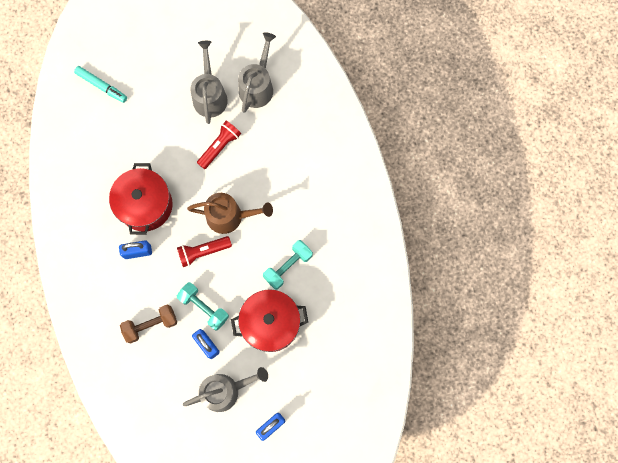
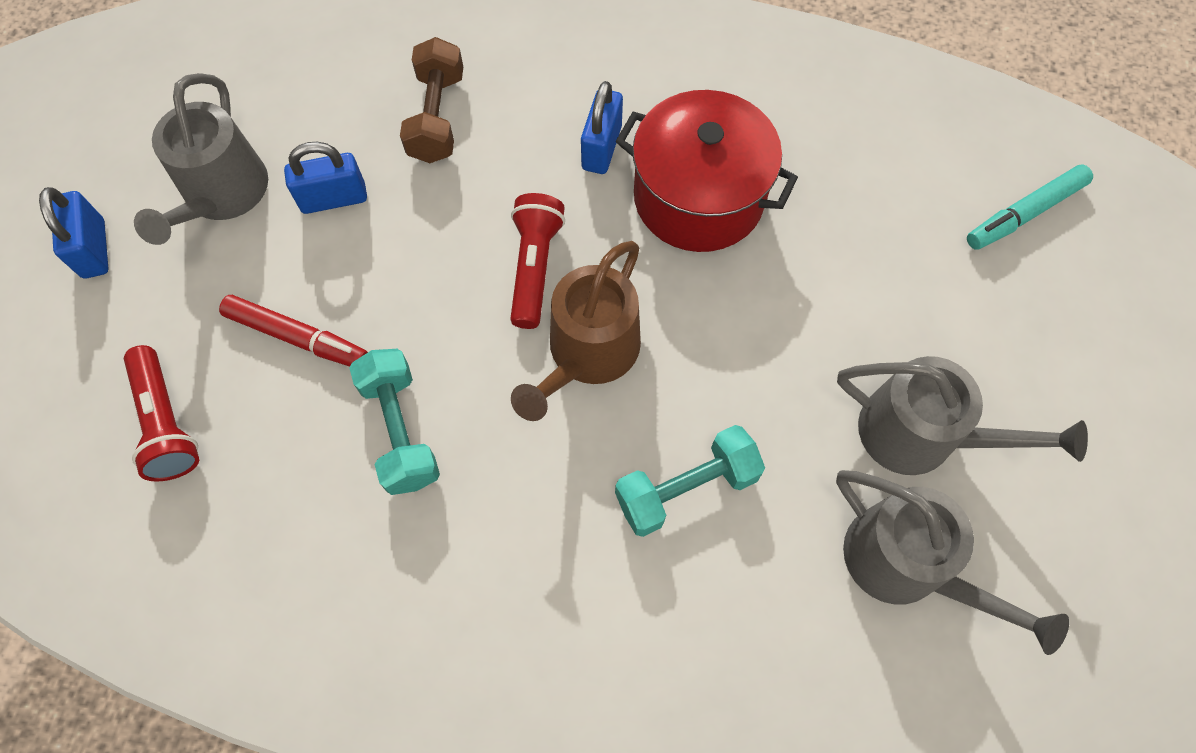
camera: 115 degrees right, 10 degrees down
(204, 307) = (413, 222): turquoise dumbbell -> turquoise dumbbell (686, 488)
(220, 147) = (772, 403): red flashlight -> red flashlight (166, 423)
(270, 323) = (297, 337): red pot -> red marker

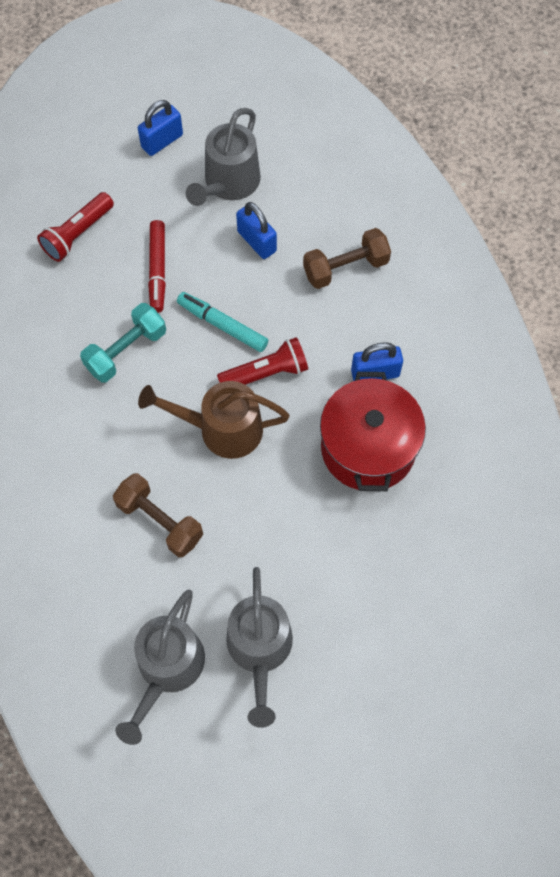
camera: 65 degrees right, 0 degrees up
(222, 195) = (229, 183): grey watering can -> grey watering can turned 45 degrees counterclockwise
(686, 488) = (160, 521): turquoise dumbbell -> brown dumbbell
(1024, 213) = (470, 668): turquoise marker -> turquoise marker (222, 325)

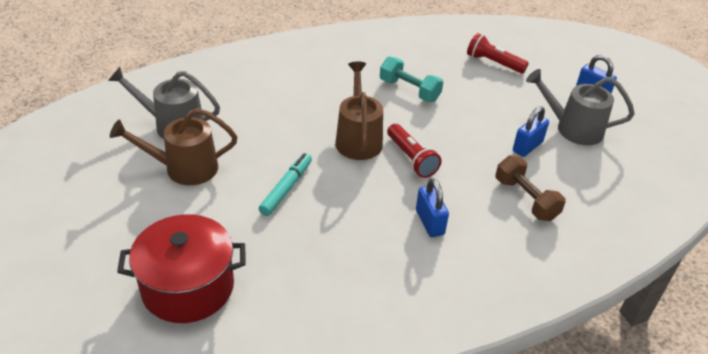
camera: 80 degrees right, 25 degrees down
(157, 270) = (480, 99): red marker -> none
(160, 521) = (281, 115): brown dumbbell -> none
(222, 325) = (445, 133): turquoise marker -> turquoise marker (286, 188)
(260, 649) = (184, 168): grey watering can -> brown watering can
(368, 448) = (358, 221): red pot -> red pot (188, 287)

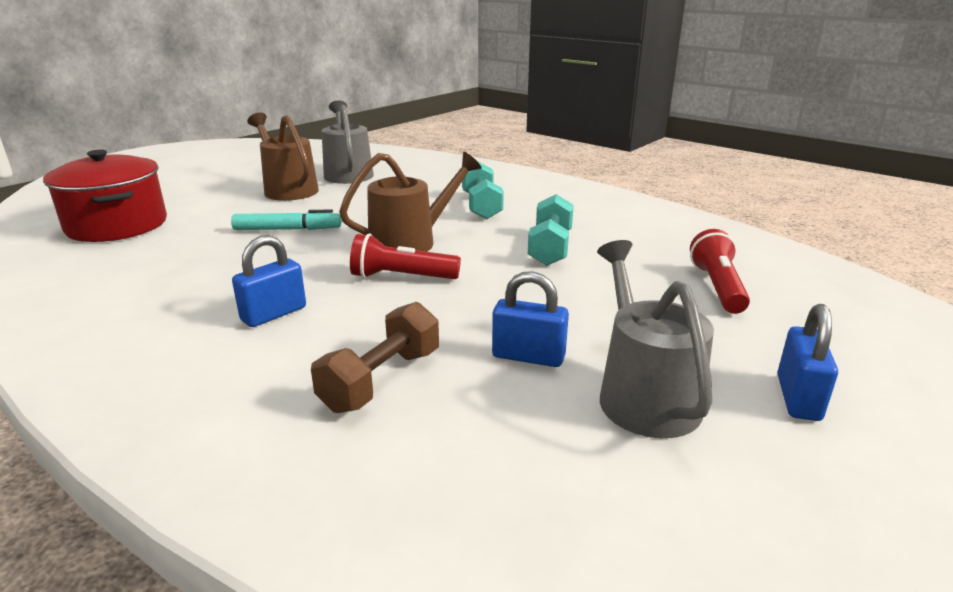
camera: 65 degrees right, 15 degrees down
(317, 88) = (481, 206): none -> turquoise dumbbell
(411, 158) = (401, 277): red flashlight -> red flashlight turned 60 degrees clockwise

